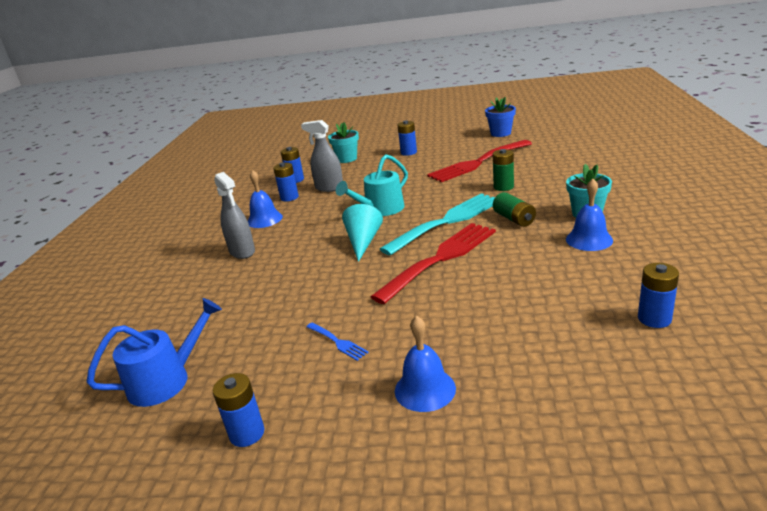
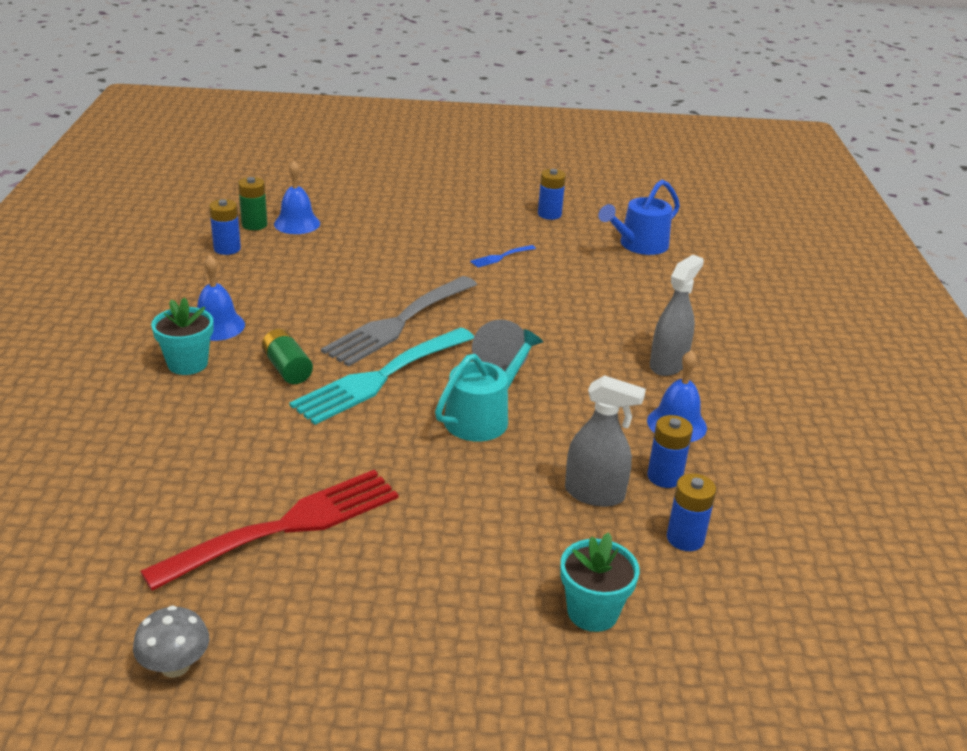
camera: 170 degrees right, 5 degrees up
(242, 252) = (668, 364): grey spray bottle -> grey spray bottle turned 75 degrees clockwise
(338, 342) = (500, 257): blue fork -> blue fork turned 75 degrees counterclockwise
(363, 242) = (499, 359): turquoise cone -> grey cone
(408, 152) = (435, 610): blue battery -> none
(425, 389) = (426, 225): blue bell -> blue bell (297, 223)
(441, 258) = (398, 323): red fork -> grey fork
(500, 133) = (175, 666): blue flower pot -> grey mushroom
(503, 187) = (270, 439): green battery -> green battery (254, 225)

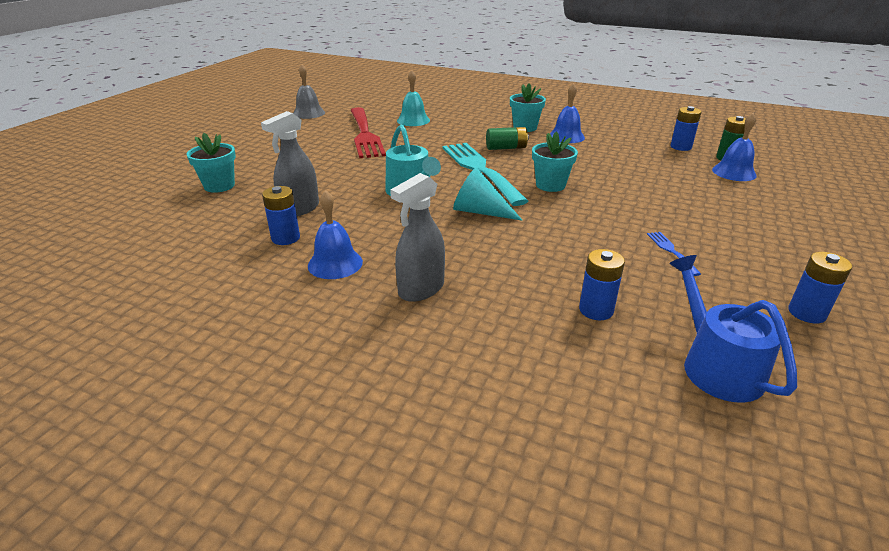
camera: 115 degrees right, 0 degrees up
(175, 666) = (308, 113): grey mushroom -> grey bell
(183, 488) = (413, 120): none -> turquoise bell
(398, 323) = (550, 185): grey fork -> turquoise flower pot
(499, 359) = (480, 211): grey cone -> turquoise cone
(668, 364) = (421, 289): grey spray bottle -> grey spray bottle turned 75 degrees clockwise
(685, 538) = (226, 227): blue battery -> blue battery (596, 310)

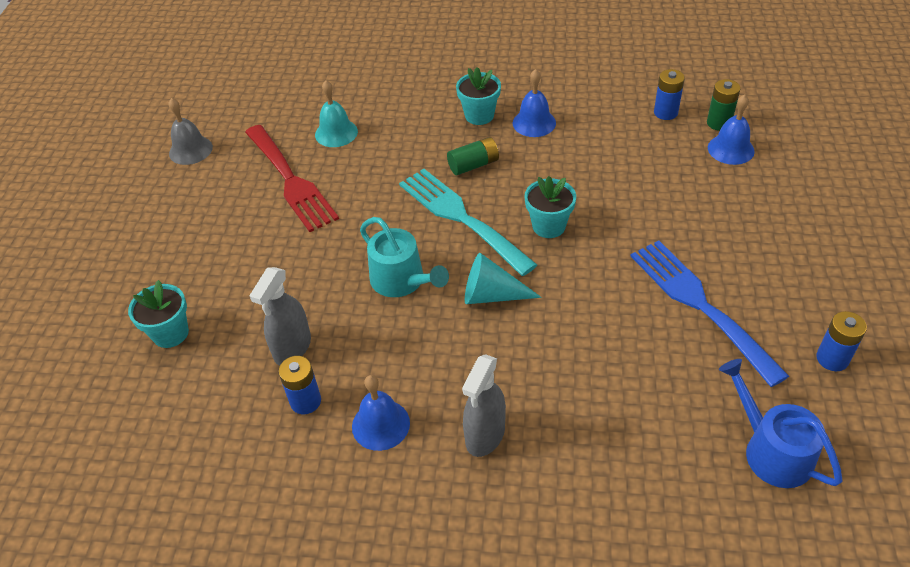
camera: 15 degrees left, 15 degrees up
(596, 310) = (655, 412): blue battery -> none
(671, 251) = (699, 304): blue fork -> blue fork, size x2.44

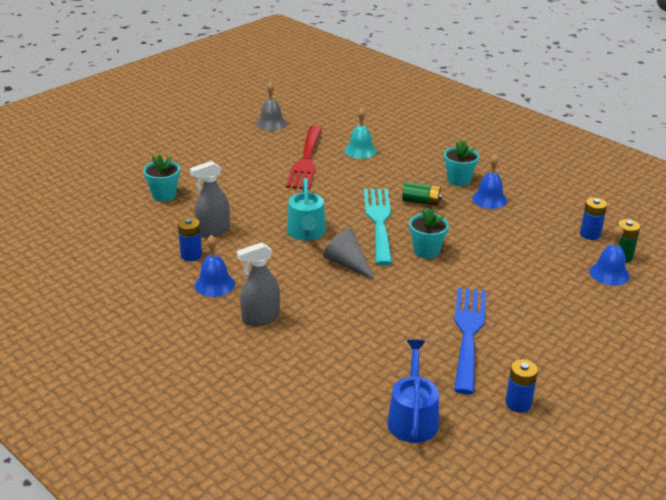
camera: 35 degrees right, 15 degrees down
(492, 295) = (347, 264): turquoise cone -> grey cone

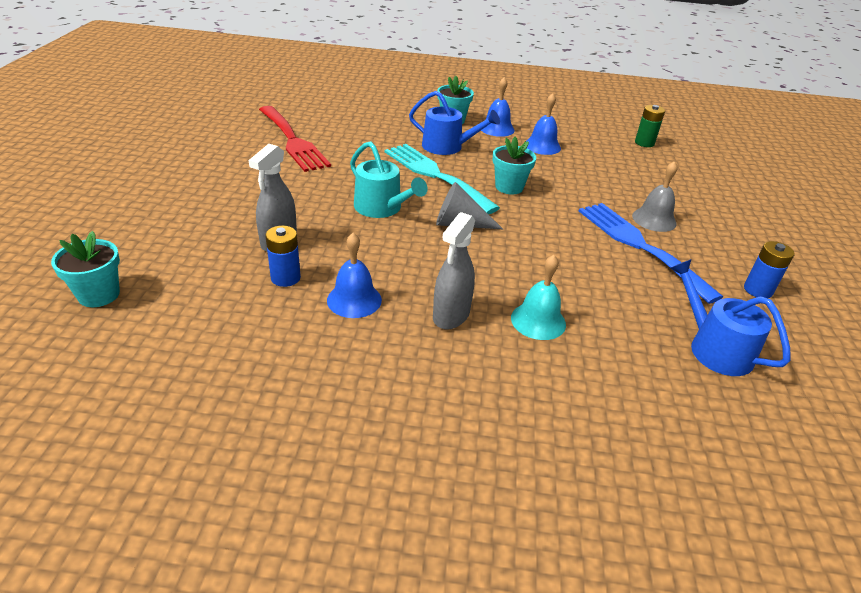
camera: 40 degrees left, 5 degrees up
(164, 195) = (168, 222): turquoise flower pot -> turquoise flower pot (99, 295)
(271, 123) = (211, 116): grey bell -> grey bell (654, 219)
(360, 150) = (334, 118): turquoise bell -> turquoise bell (538, 321)
(421, 202) = (447, 147): green battery -> blue watering can
(590, 234) = (602, 133): blue battery -> none
(609, 273) = (655, 158): blue bell -> blue bell (542, 146)

